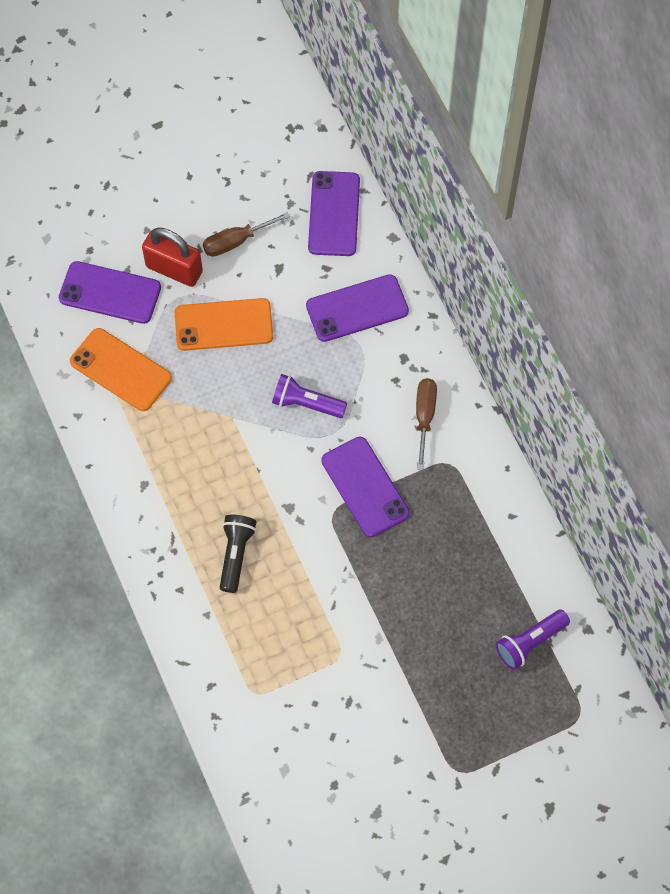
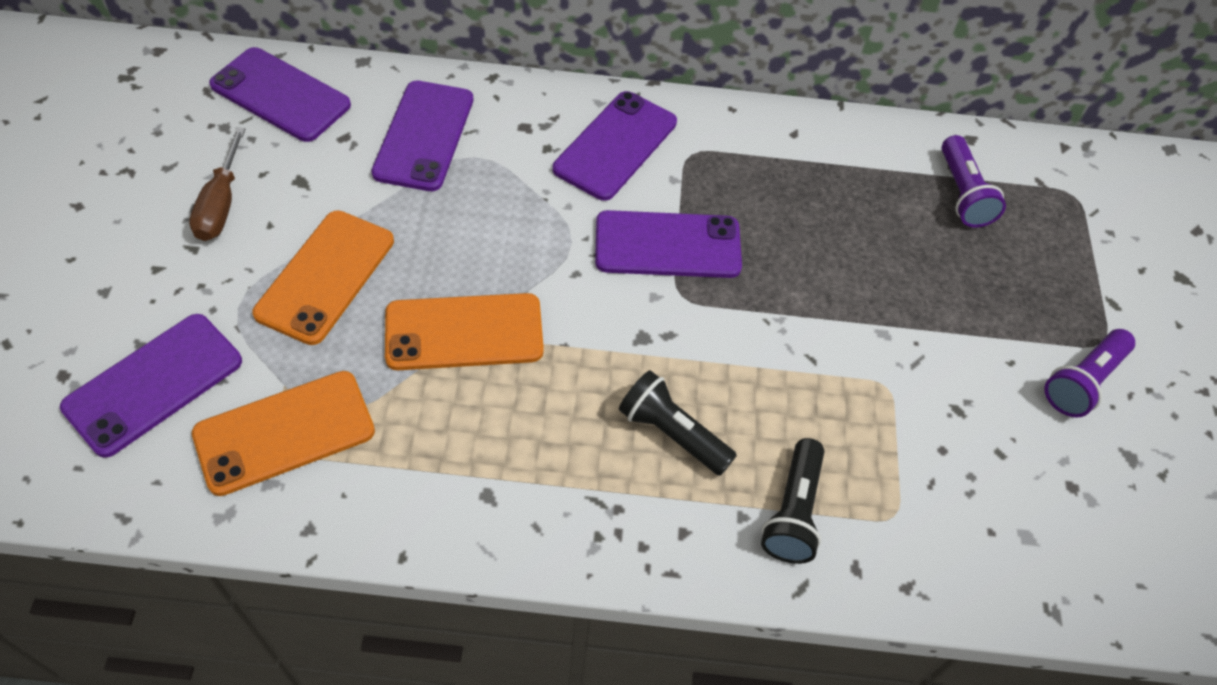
camera: 65 degrees left, 10 degrees down
(174, 269) = (193, 290): red padlock -> none
(225, 639) = (793, 511): none -> black flashlight
(233, 415) = (464, 332): none -> orange phone
(306, 403) = (510, 246): purple flashlight -> purple flashlight (1082, 381)
(424, 417) = (616, 146): brown screwdriver -> purple phone

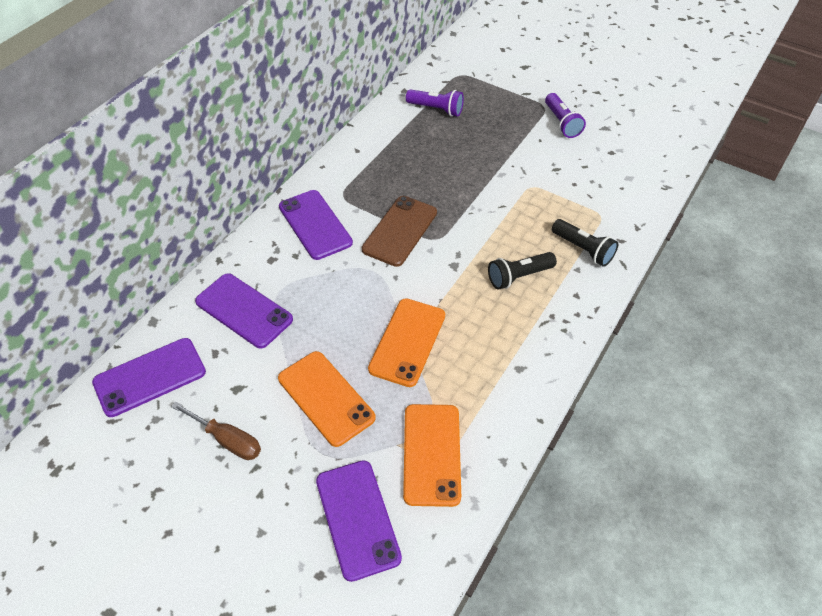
camera: 60 degrees left, 5 degrees down
(667, 245) = (400, 231): purple phone -> brown phone

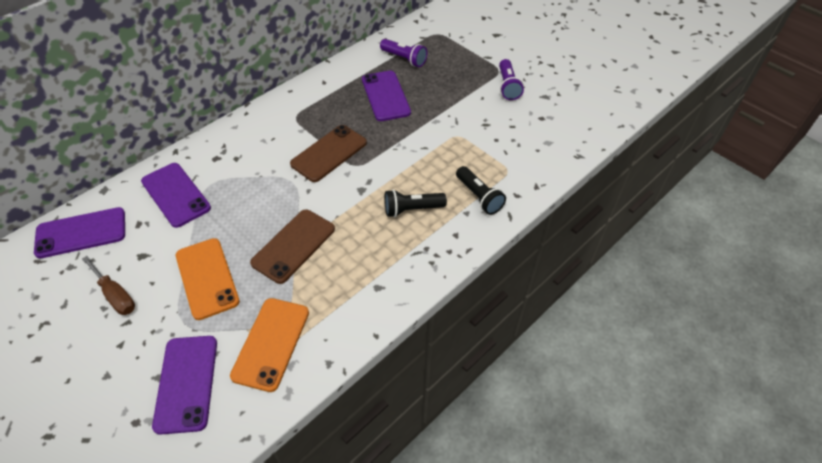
camera: 15 degrees right, 0 degrees up
(315, 224) = (263, 136): purple phone -> purple phone (386, 96)
(407, 342) = (293, 246): orange phone -> brown phone

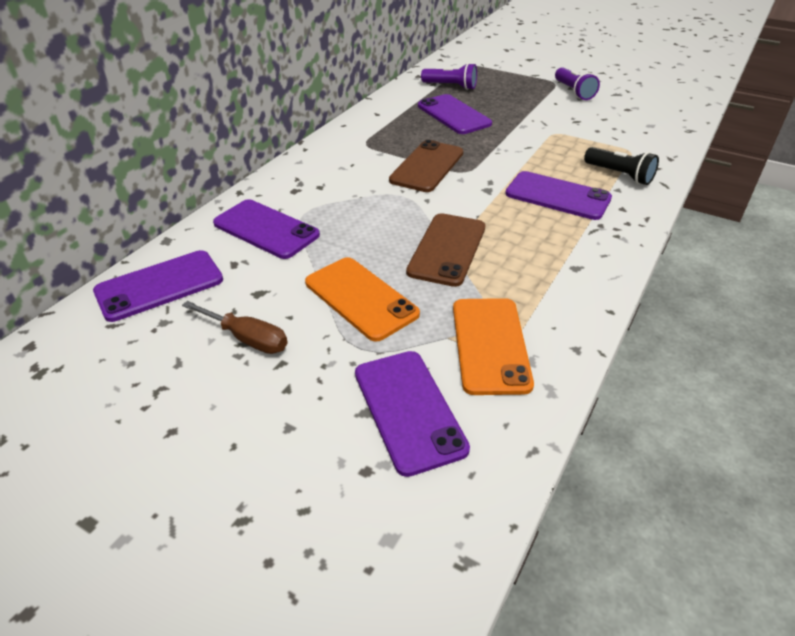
camera: 15 degrees left, 10 degrees down
(412, 209) = (557, 196): black flashlight -> purple phone

